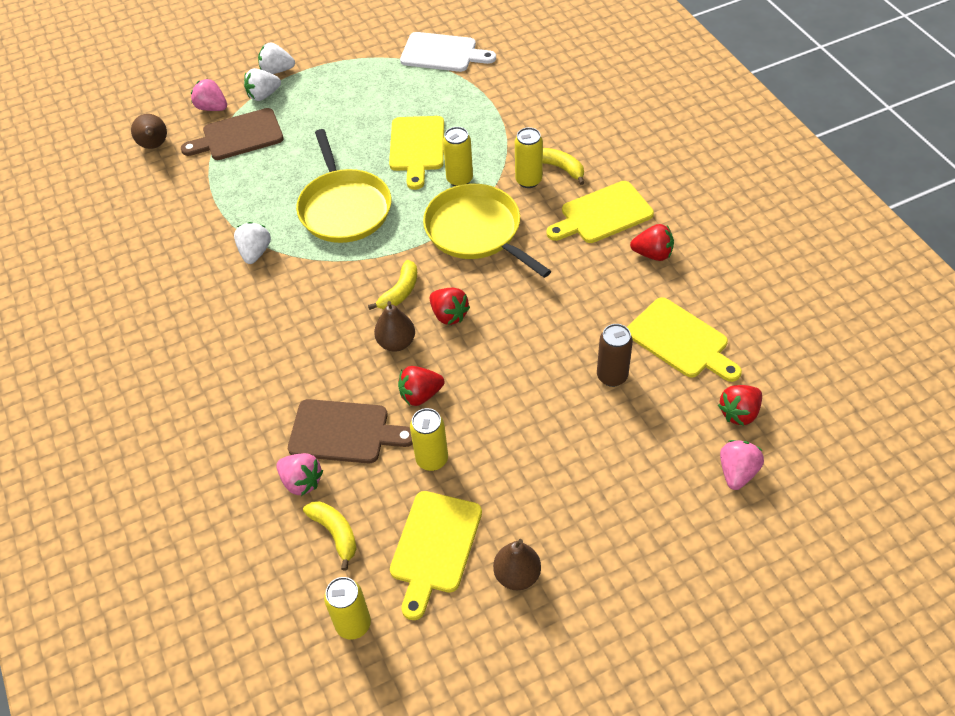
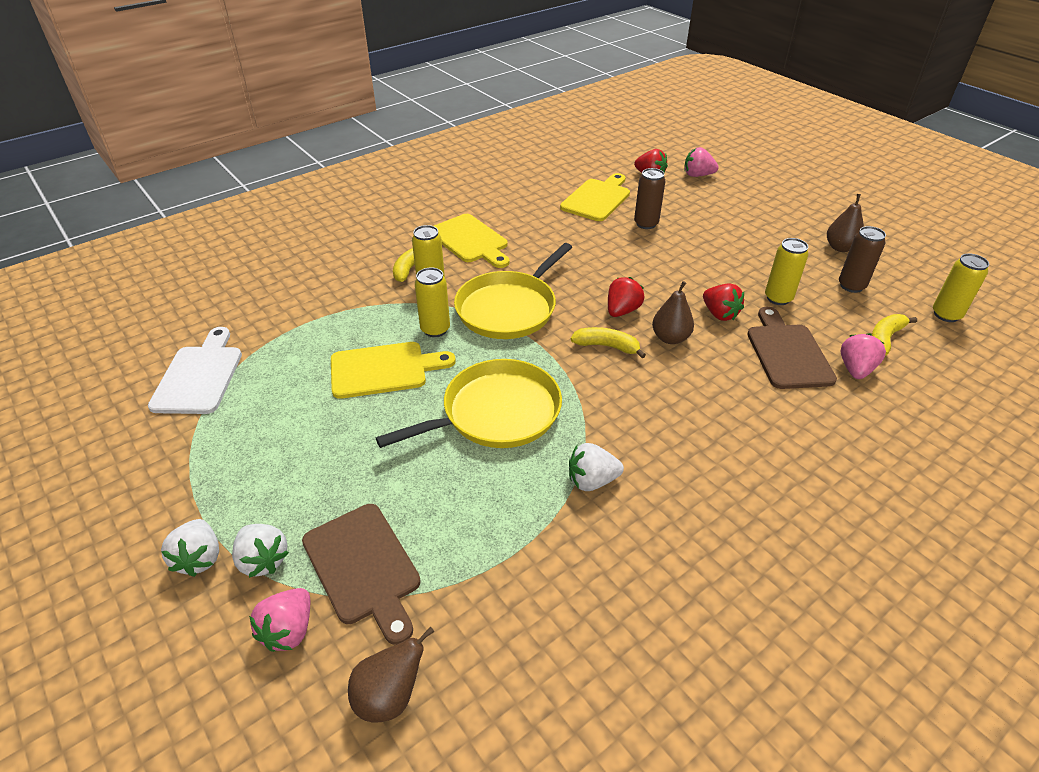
camera: 105 degrees left, 10 degrees down
(434, 547) = (851, 286): yellow cutting board -> brown can
(653, 254) = (512, 214): red strawberry -> none

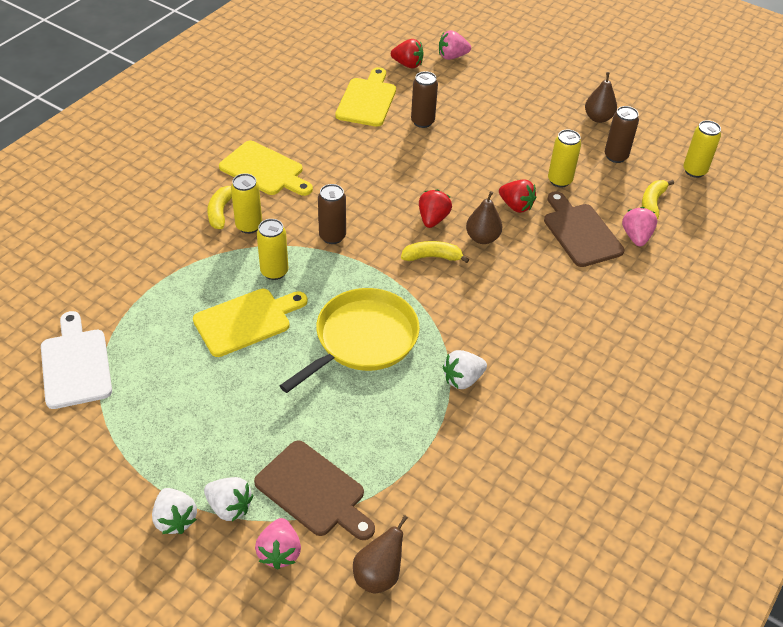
camera: 20 degrees left, 5 degrees up
(509, 308) = (332, 236): yellow pan -> brown can

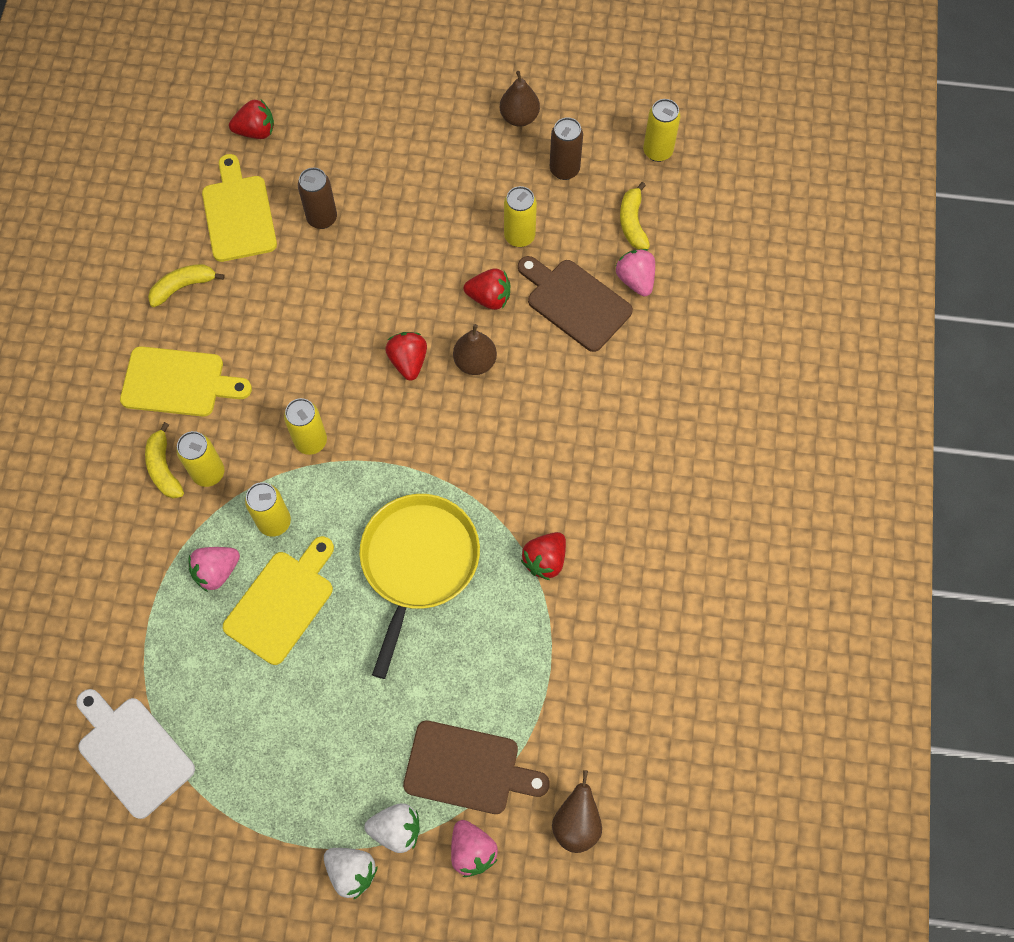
camera: 25 degrees left, 20 degrees up
(332, 236) = (311, 441): brown can -> yellow can
(432, 257) = (434, 416): yellow banana -> yellow banana (183, 287)
(452, 56) = (303, 93): pink strawberry -> pink strawberry (216, 571)
(462, 379) = (545, 560): white strawberry -> red strawberry

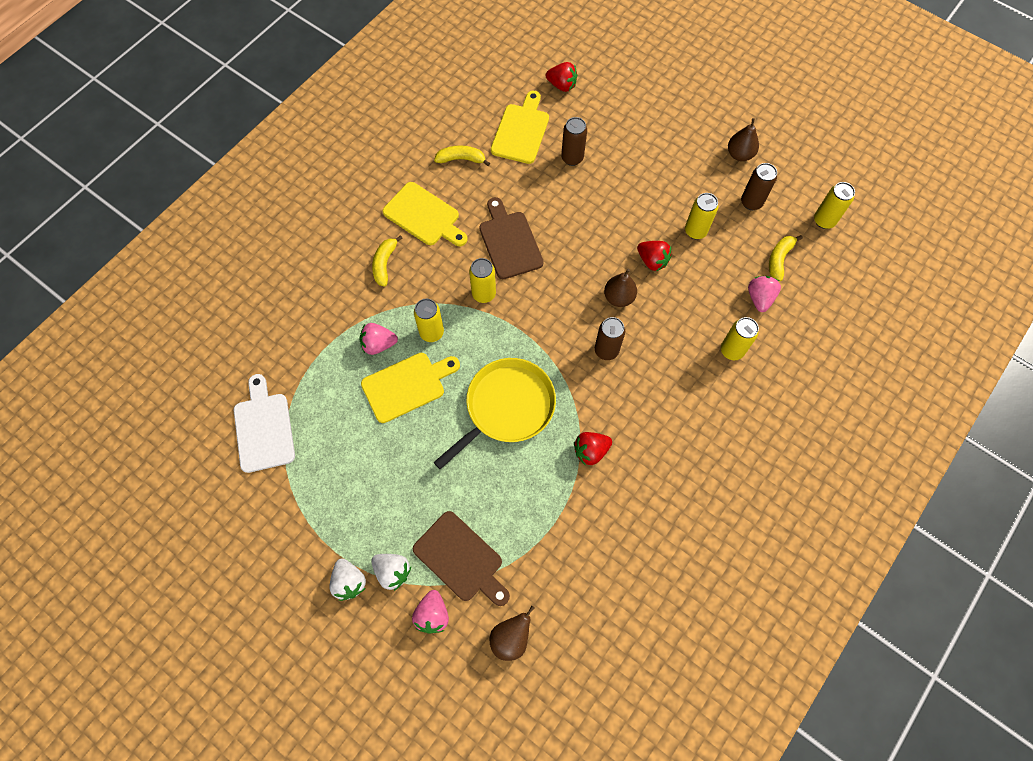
camera: 30 degrees right, 0 degrees up
(208, 473) = (409, 281): yellow can -> yellow can (732, 350)
(408, 361) = (575, 275): red strawberry -> none
(496, 433) = (606, 350): none -> brown can
(575, 302) = (708, 292): brown cutting board -> brown cutting board (509, 242)

